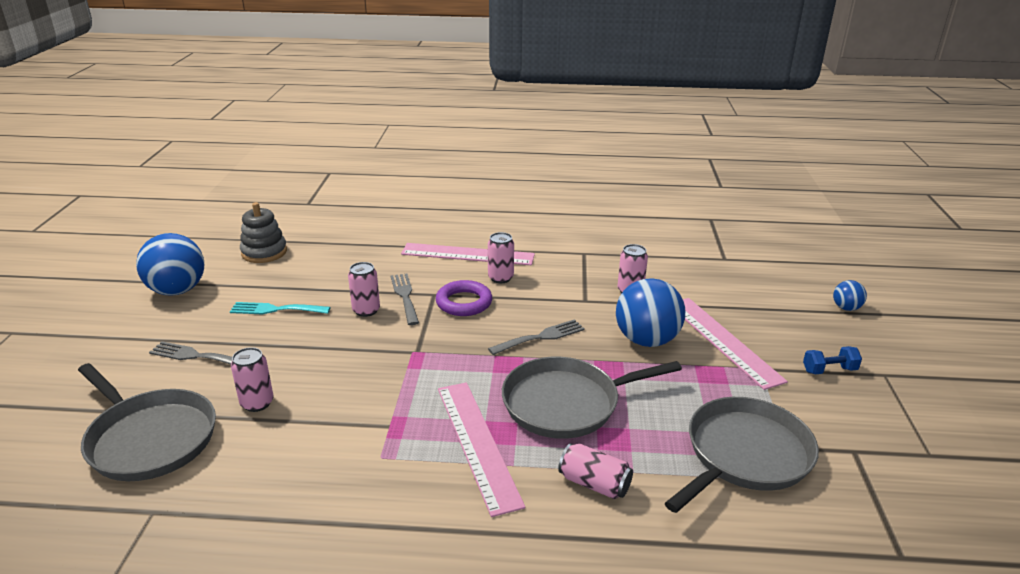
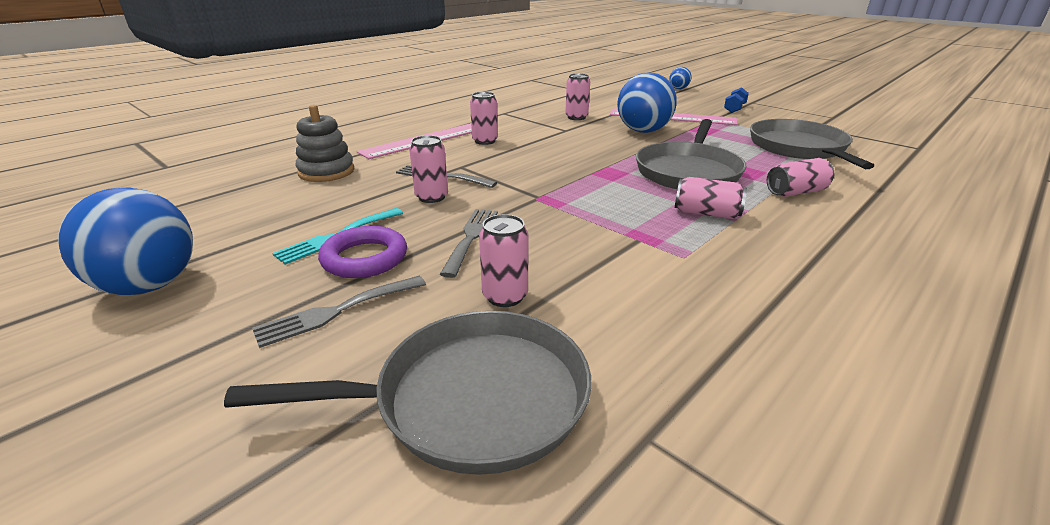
camera: 50 degrees left, 0 degrees up
(264, 252) = (203, 212): grey stacking toy -> grey stacking toy (326, 172)
(464, 302) = (496, 161): purple ring -> purple ring (364, 258)
(477, 443) = (706, 213): pink ruler -> pink can
(541, 337) = (591, 154): grey fork -> grey fork (471, 237)

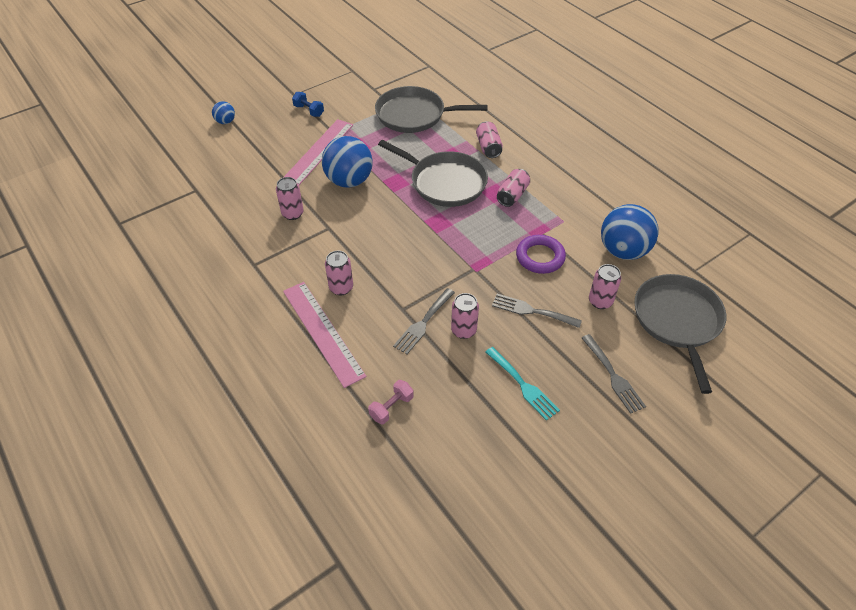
camera: 80 degrees left, 20 degrees up
(149, 286) = (582, 485): blue ball -> blue ball (623, 251)
(326, 172) = (391, 407): grey stacking toy -> pink dumbbell
(364, 258) = (554, 367): purple ring -> purple ring (540, 257)

